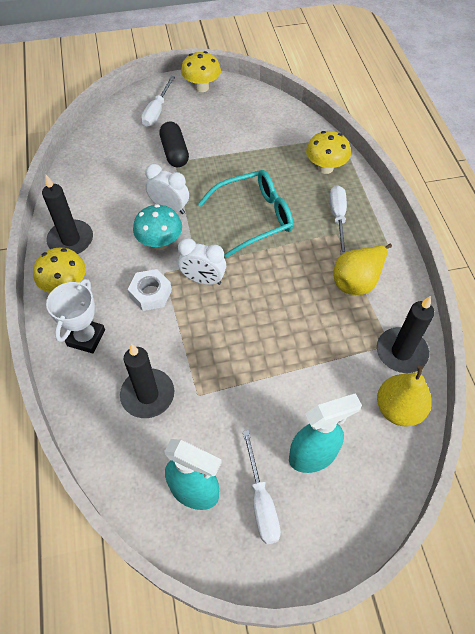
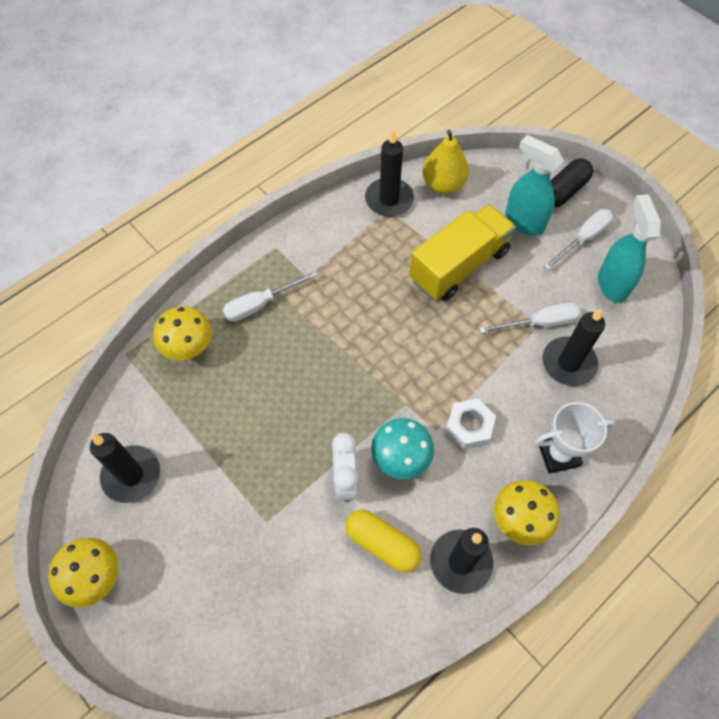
camera: 120 degrees left, 5 degrees up
(115, 207) = (382, 544): none -> yellow capsule
(157, 111) = (178, 610): white screwdriver -> white screwdriver (540, 323)
(174, 152) = (250, 532): black capsule -> black capsule (564, 191)
(203, 280) = (419, 387): white clock -> none
(250, 116) = (131, 475): none -> black candle
(254, 217) = (306, 382): turquoise glasses -> none
(295, 368) = (459, 266): none -> yellow truck
(357, 281) = (333, 257): yellow pear -> none

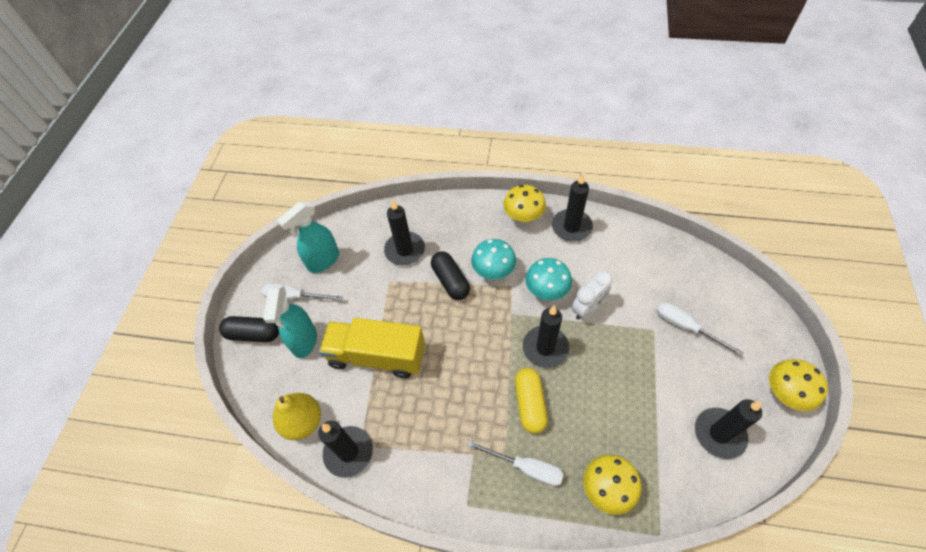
camera: 125 degrees left, 5 degrees down
(342, 403) = (545, 348): none -> black candle
(382, 544) = (601, 265): yellow capsule -> yellow capsule (530, 404)
(469, 427) = (493, 271): white nut -> turquoise mushroom
(491, 378) = (450, 281): none -> black capsule
(540, 323) = (387, 281): white screwdriver -> white screwdriver (686, 327)
(558, 454) = (469, 222): white trophy -> none

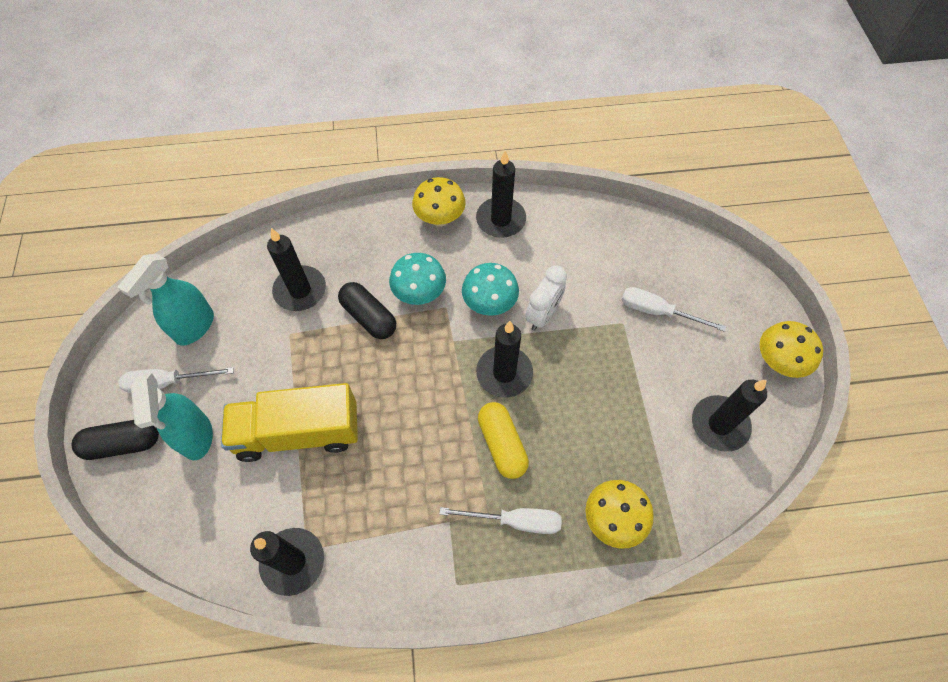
camera: 20 degrees left, 5 degrees up
(303, 422) = (222, 540): yellow pear -> none

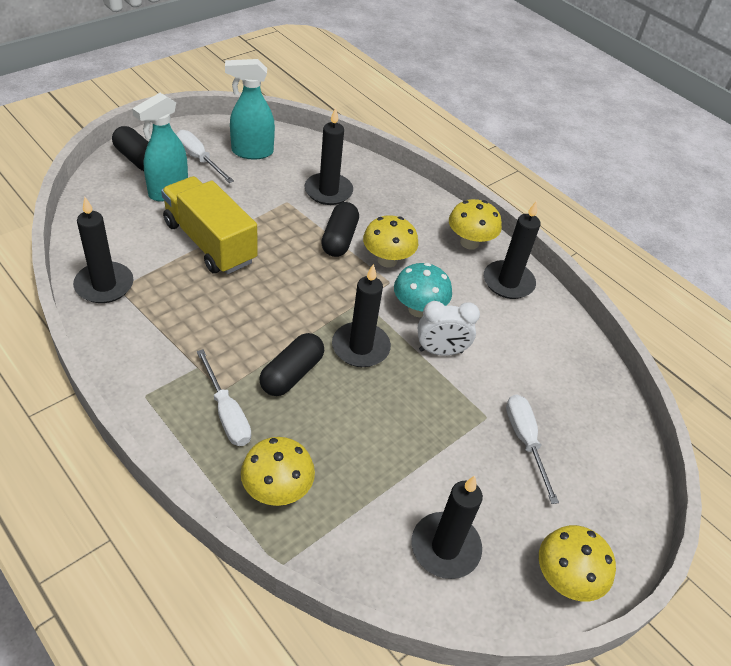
camera: 50 degrees right, 15 degrees down
(419, 294) = (387, 260): turquoise mushroom -> yellow mushroom
(502, 444) = (292, 374): yellow capsule -> black capsule

